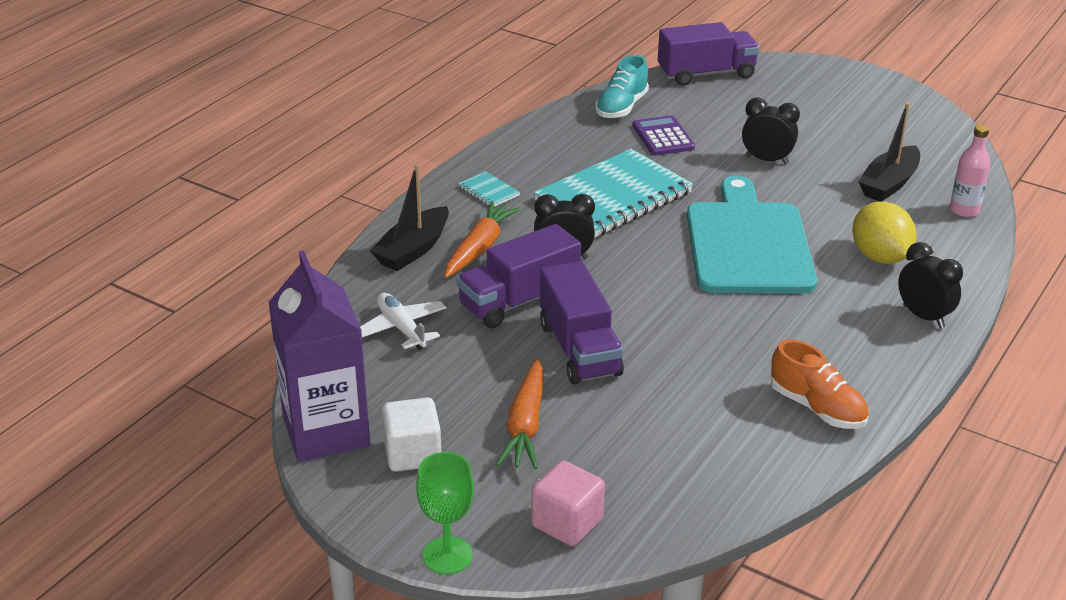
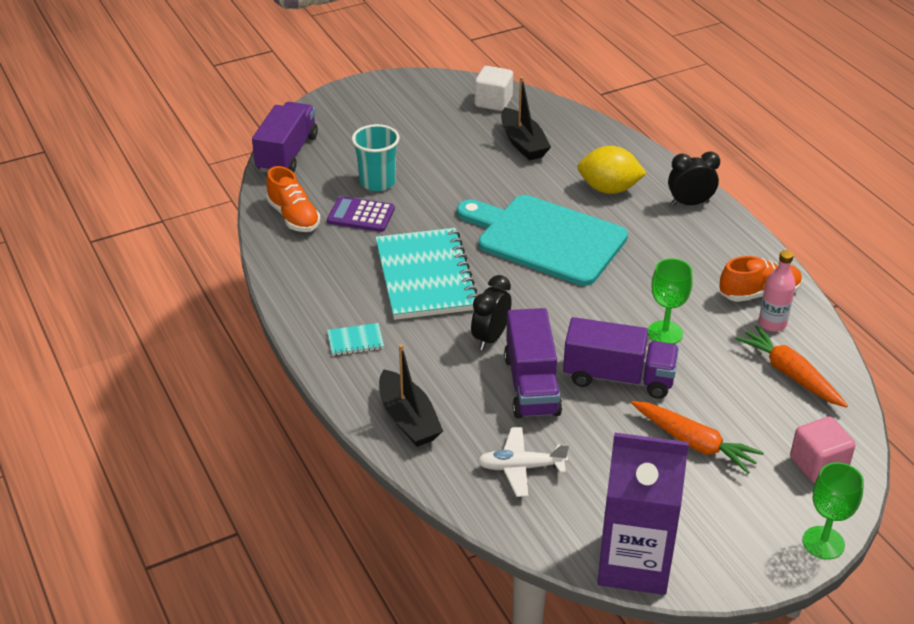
camera: 60 degrees left, 5 degrees up
(412, 454) = (693, 520): white cube -> white cube (493, 102)
(479, 248) = (438, 379): orange carrot -> orange carrot (790, 374)
(621, 107) = (293, 217): turquoise shoe -> orange shoe
(679, 360) = (665, 333): none -> green goblet
(721, 129) = (377, 182): none -> turquoise cup
(766, 160) = (442, 181): black clock -> none
(964, 210) = (582, 129): pink bottle -> pink bottle (772, 323)

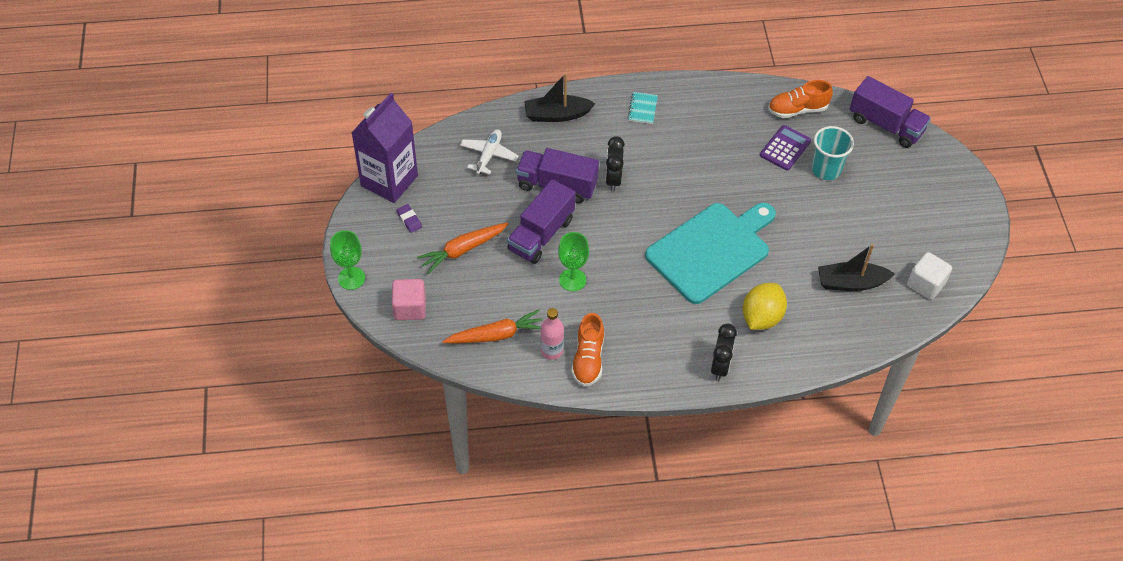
camera: 110 degrees right, 15 degrees up
(425, 276) = (695, 164): turquoise notebook -> none
(490, 338) = (613, 179): black clock -> black clock turned 135 degrees counterclockwise
(686, 515) = (409, 220): none -> purple eraser

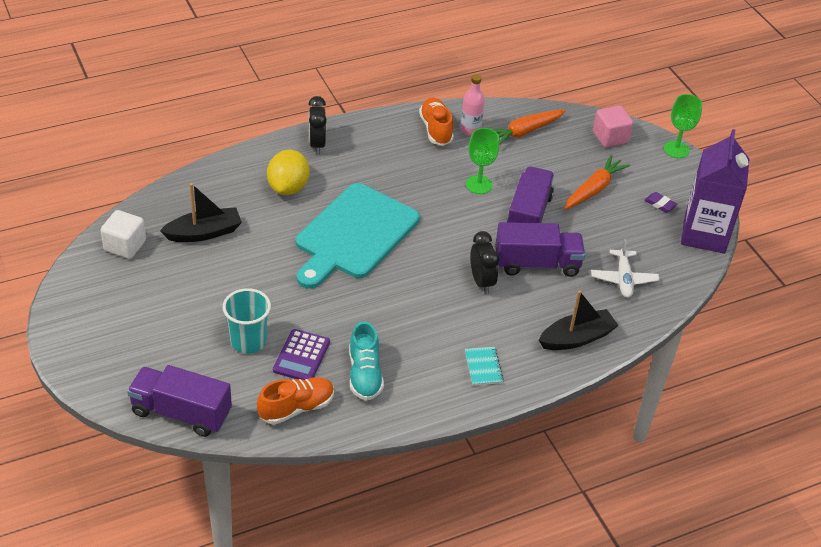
camera: 160 degrees right, 10 degrees down
(738, 123) = (364, 374): none -> turquoise shoe

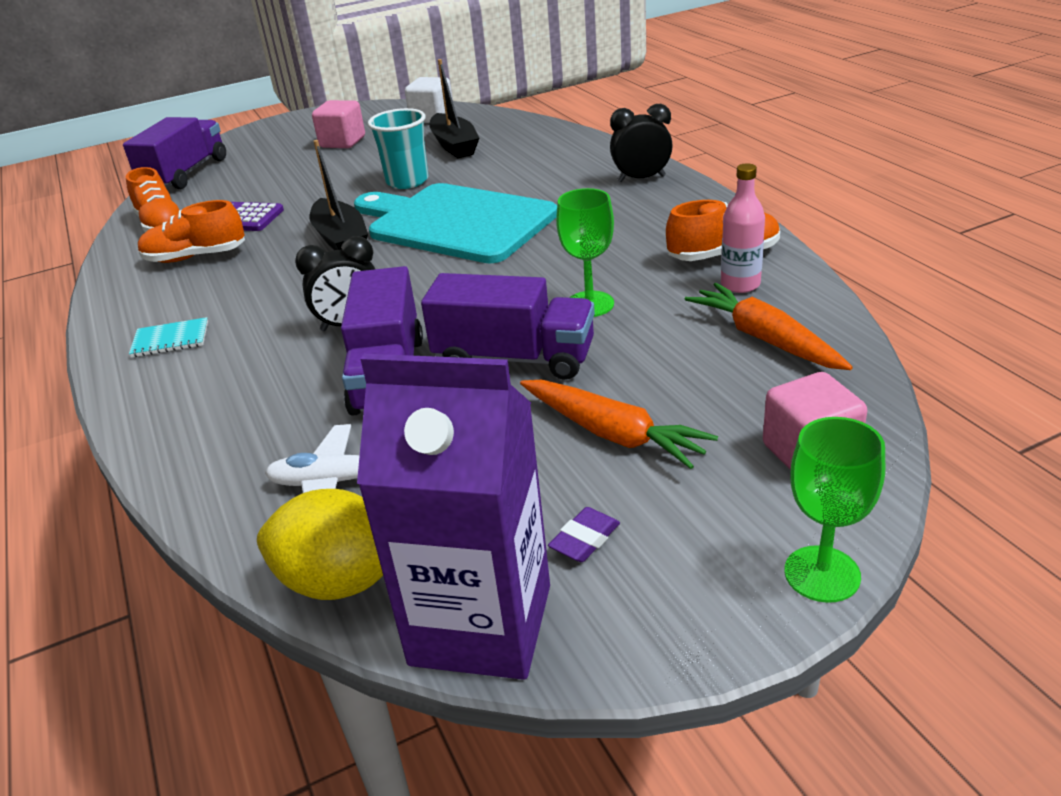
camera: 95 degrees right, 10 degrees down
(156, 304) = (342, 142): none -> pink cube
(248, 341) = (275, 189): turquoise cup -> turquoise cup (407, 181)
(288, 187) = (545, 174): yellow lemon -> yellow lemon (341, 581)
(364, 374) = (195, 257): turquoise shoe -> orange shoe
(576, 338) = (197, 426): black boat -> black boat (341, 239)

